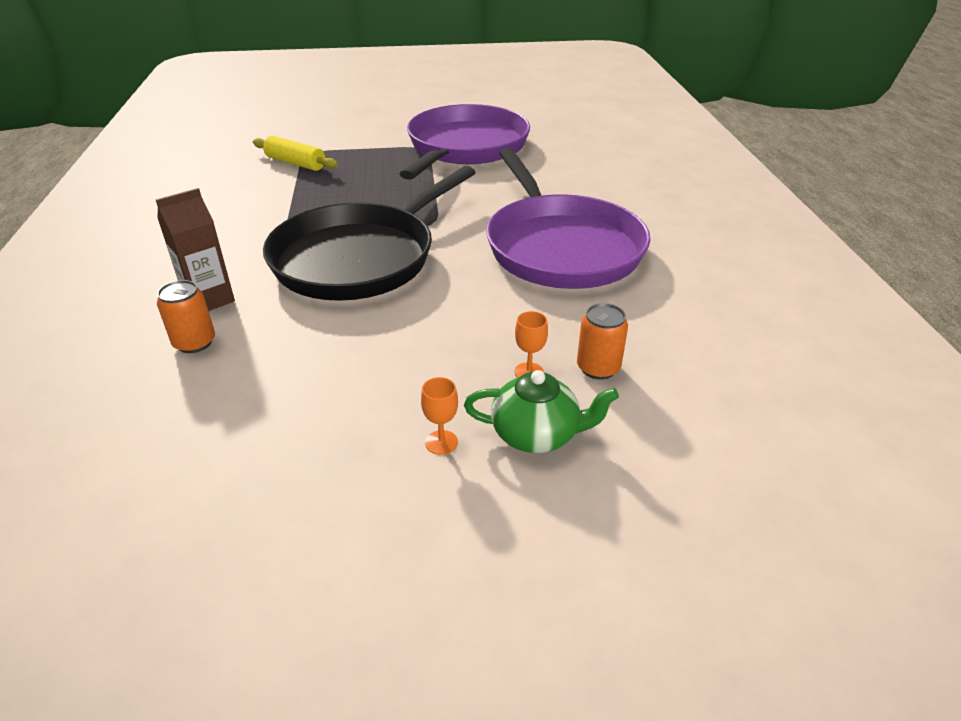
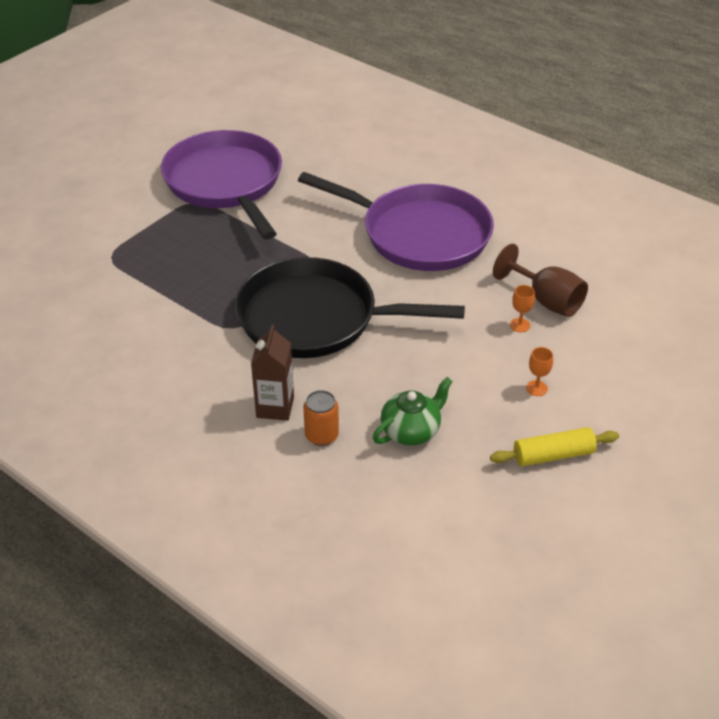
camera: 45 degrees left, 5 degrees up
(295, 163) = (118, 272): yellow rolling pin -> yellow rolling pin (553, 455)
(359, 258) = (315, 318): black pan -> black pan turned 105 degrees clockwise
(536, 434) = (569, 354): green teapot -> green teapot (411, 431)
(598, 368) = (546, 300): orange can -> brown goblet

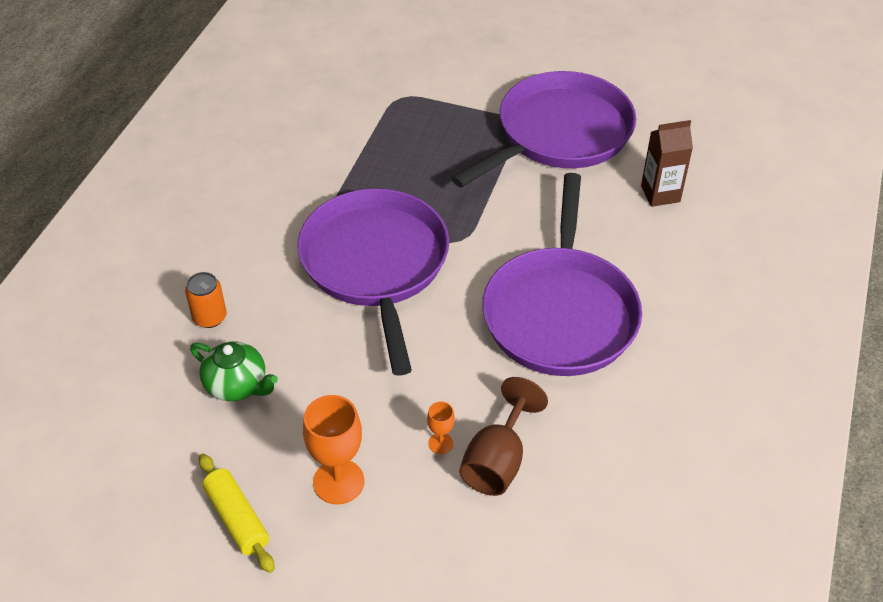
camera: 70 degrees right, 5 degrees up
(275, 407) = (237, 273): brown carton -> brown carton (660, 194)
(315, 318) = (376, 264): black pan -> purple pan
(536, 388) = (338, 482): orange goblet -> orange goblet, size x2.00

